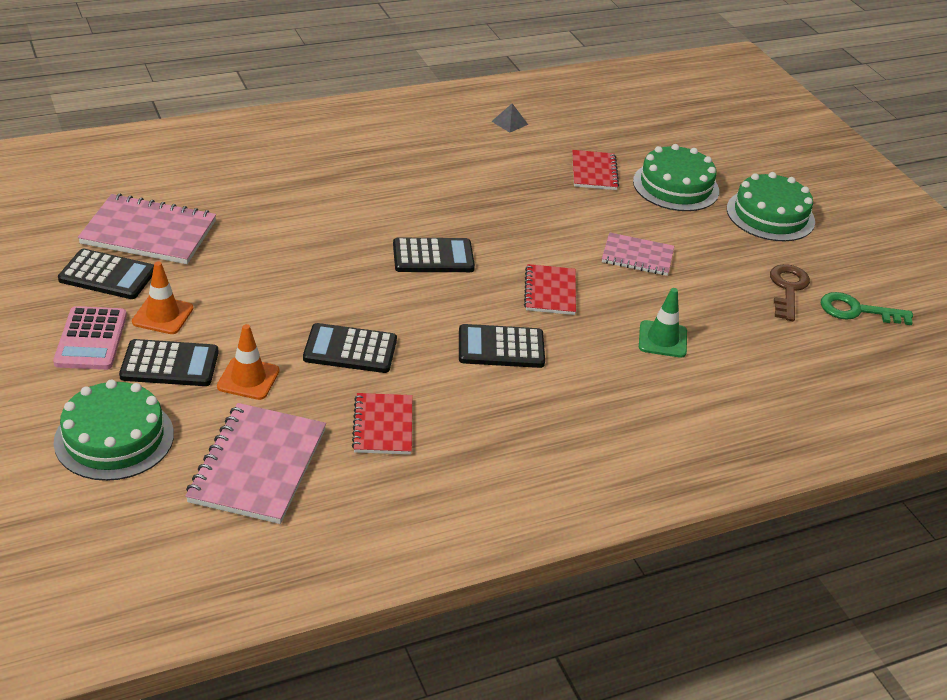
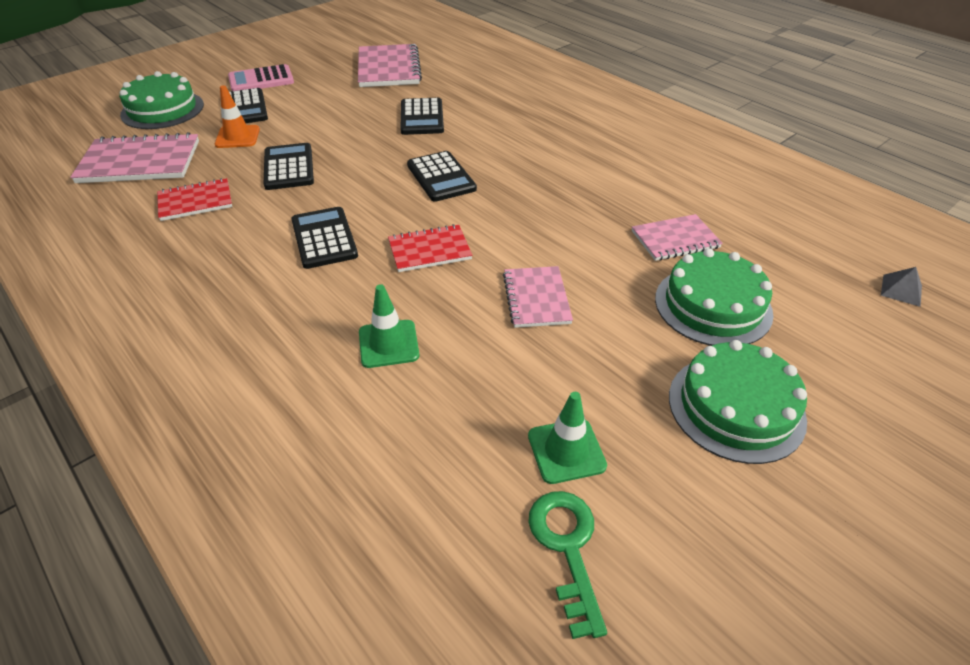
camera: 75 degrees right, 5 degrees up
(107, 275) = (332, 68): black calculator -> black calculator (422, 117)
(163, 315) = (297, 94): orange traffic cone -> none
(509, 123) = (707, 172): grey pyramid -> grey pyramid (901, 290)
(594, 172) = (675, 239): red notebook -> pink notebook
(788, 289) = (566, 451): brown key -> green traffic cone

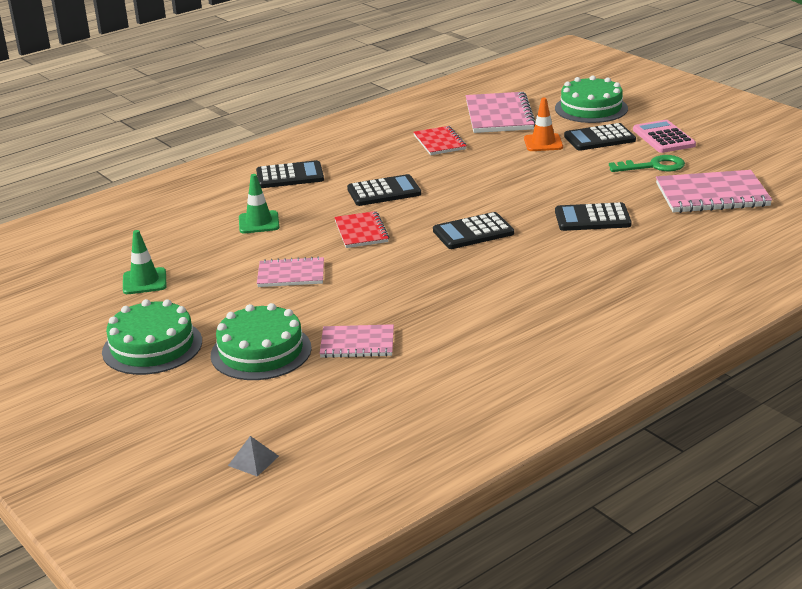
camera: 95 degrees right, 15 degrees down
(288, 167) = (490, 168): black calculator -> black calculator (290, 176)
(567, 548) = (80, 279): green key -> green key (653, 166)
(675, 239) = (357, 343): pink notebook -> pink notebook turned 75 degrees counterclockwise

